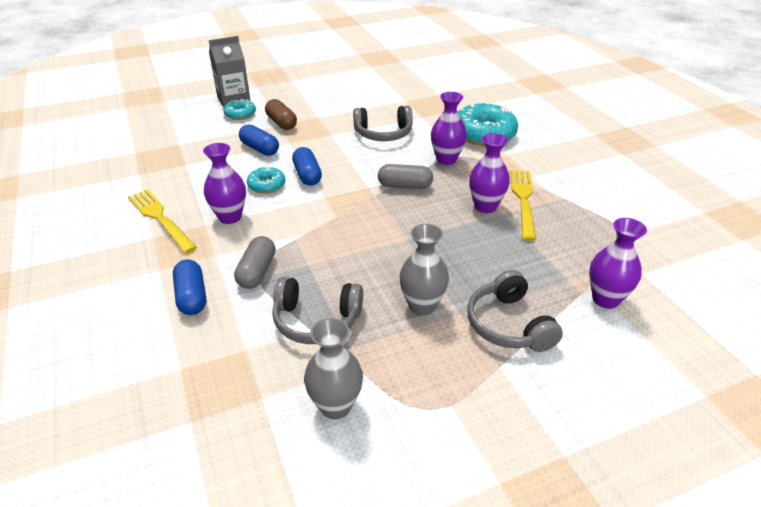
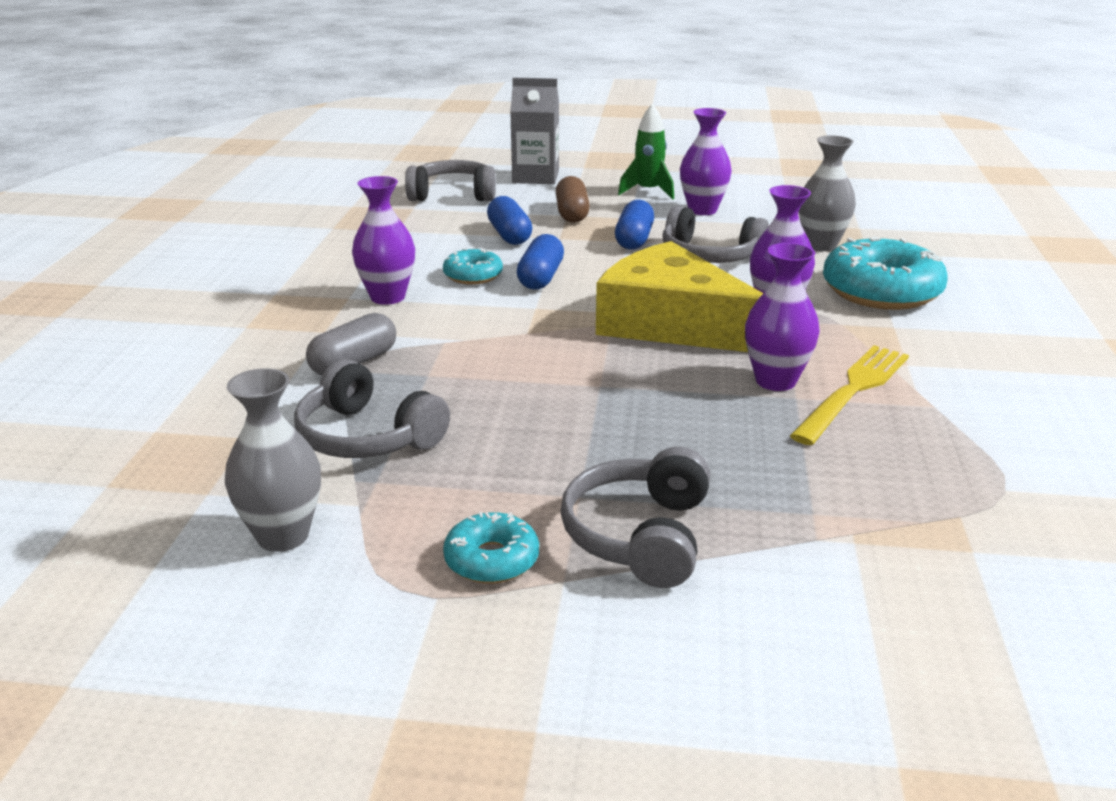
camera: 30 degrees right, 10 degrees down
(160, 218) = (304, 277): yellow fork -> none
(192, 297) = (249, 364): blue capsule -> blue capsule (634, 239)
(195, 127) = (453, 195): none -> grey headphones
(240, 114) = (526, 193): turquoise donut -> turquoise donut (491, 560)
(310, 96) = (648, 192): none -> green rocket
(405, 186) = (671, 324): grey capsule -> yellow cheese
(422, 306) = (531, 468): grey vase -> grey vase (821, 245)
(605, 299) = (854, 561): purple vase -> purple vase (702, 210)

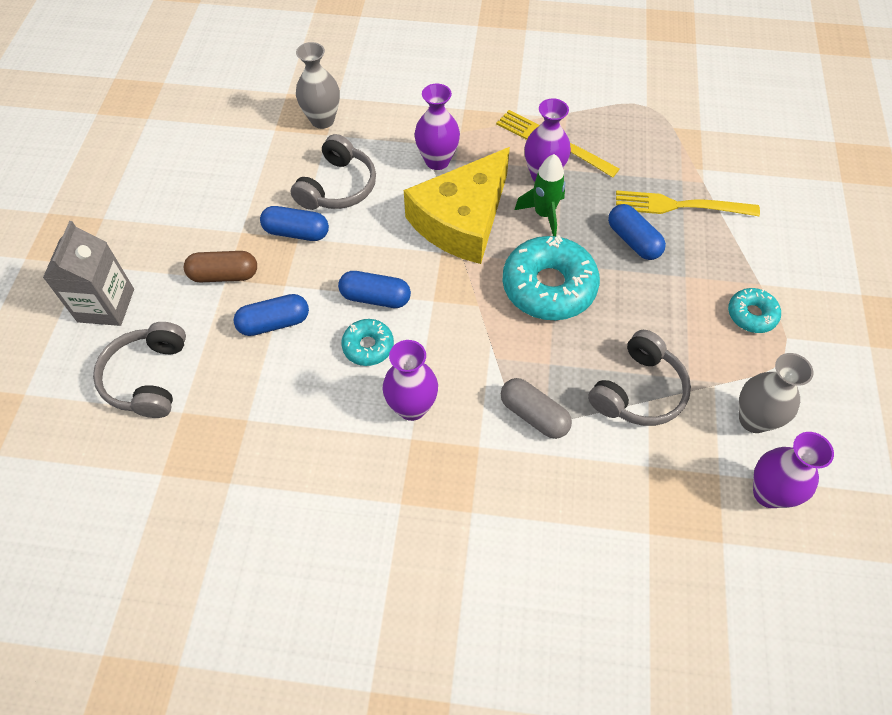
camera: 90 degrees left, 30 degrees up
(640, 535) = (716, 251): grey headphones -> none
(648, 192) = (174, 215): green rocket -> green rocket (544, 214)
(653, 451) = (633, 240): none -> blue capsule
(702, 210) = (232, 181): purple vase -> purple vase (768, 493)
(744, 504) = (679, 206): none -> yellow fork
(881, 291) = (409, 104): turquoise donut -> turquoise donut (549, 287)

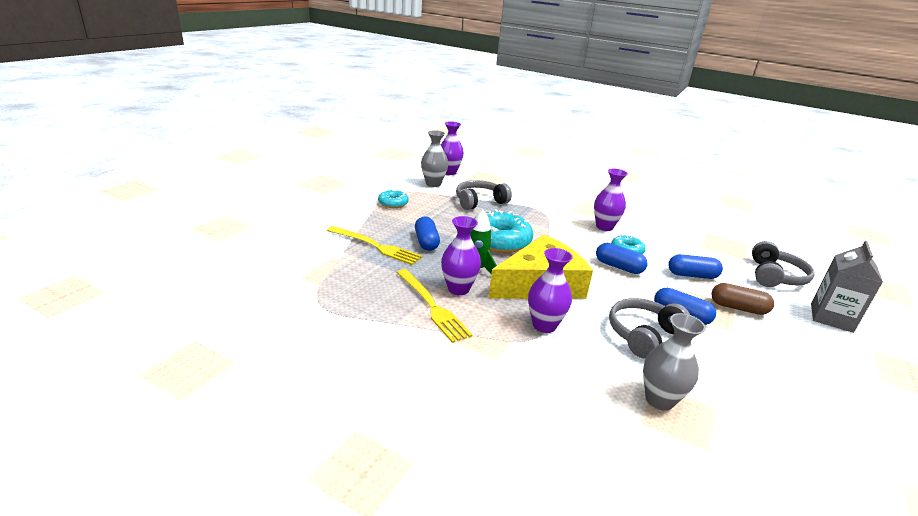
camera: 160 degrees left, 30 degrees down
(534, 415) = (539, 209): grey capsule -> none

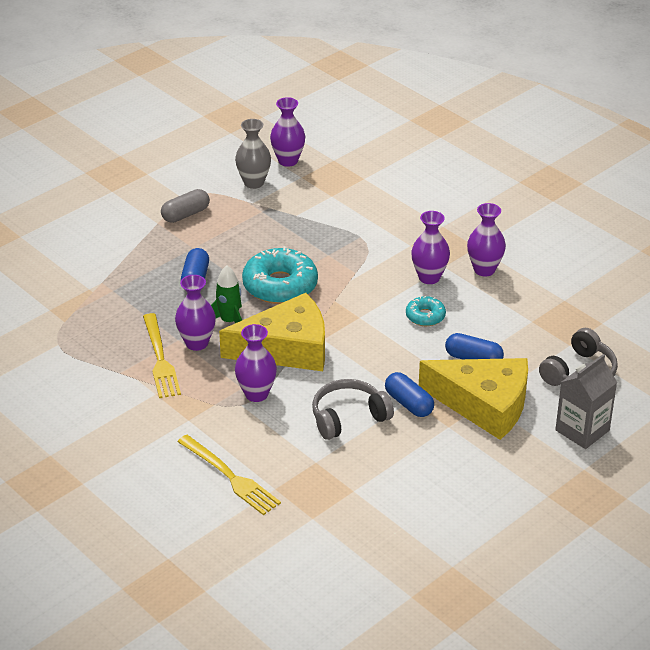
camera: 20 degrees right, 10 degrees up
(376, 246) = (138, 279): yellow fork -> yellow fork (230, 477)
(393, 203) = (185, 214): turquoise donut -> grey capsule
(479, 202) = (295, 221): grey headphones -> none
(618, 267) = (394, 337): blue capsule -> none
(636, 220) = (484, 270): none -> purple vase
(659, 400) = (307, 475): grey vase -> none
(738, 308) = (484, 404): brown capsule -> yellow cheese

